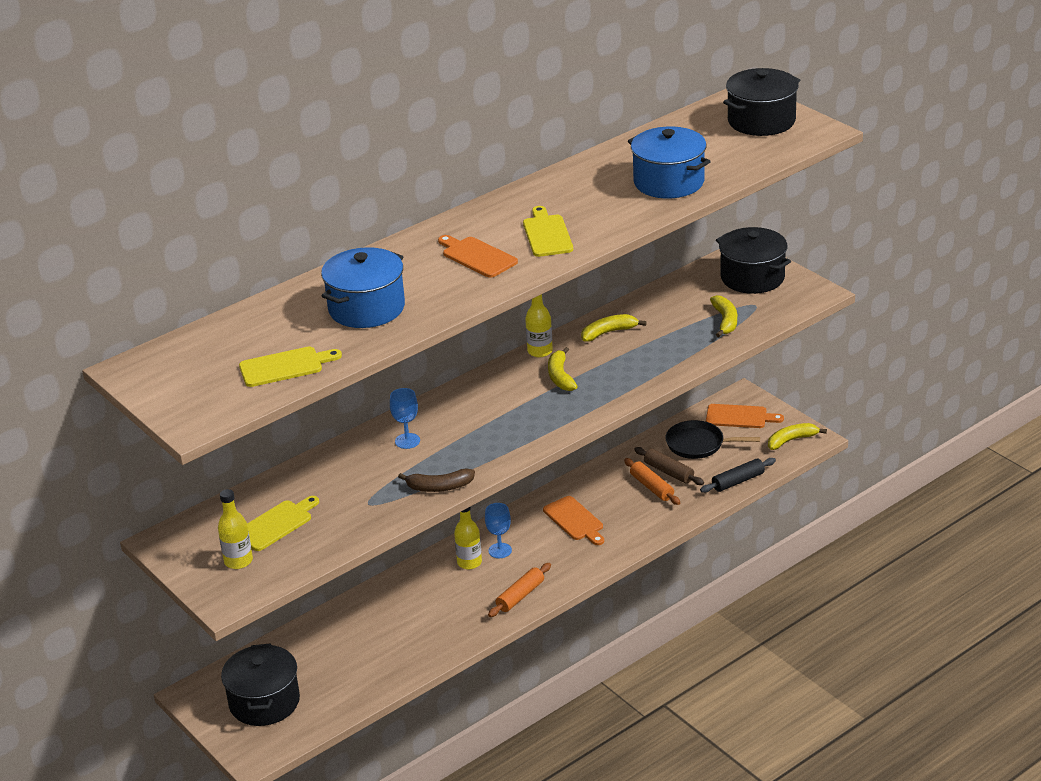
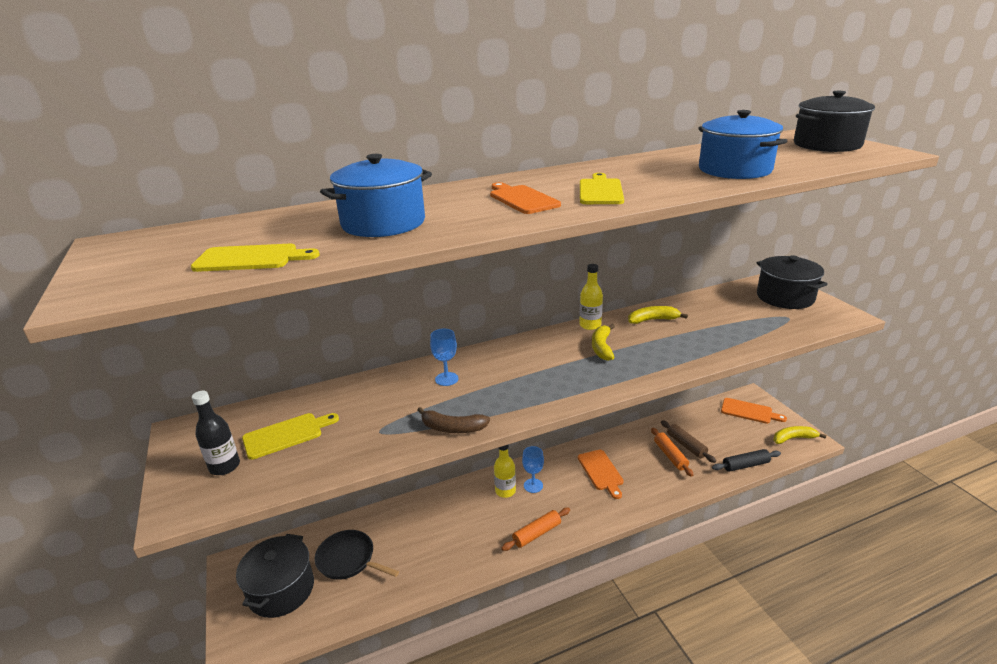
camera: 15 degrees right, 5 degrees down
(238, 561) = (225, 466): yellow bottle -> black bottle
(698, 444) = (713, 427): black pan -> black pan (348, 559)
(725, 321) = (760, 325): yellow banana -> none

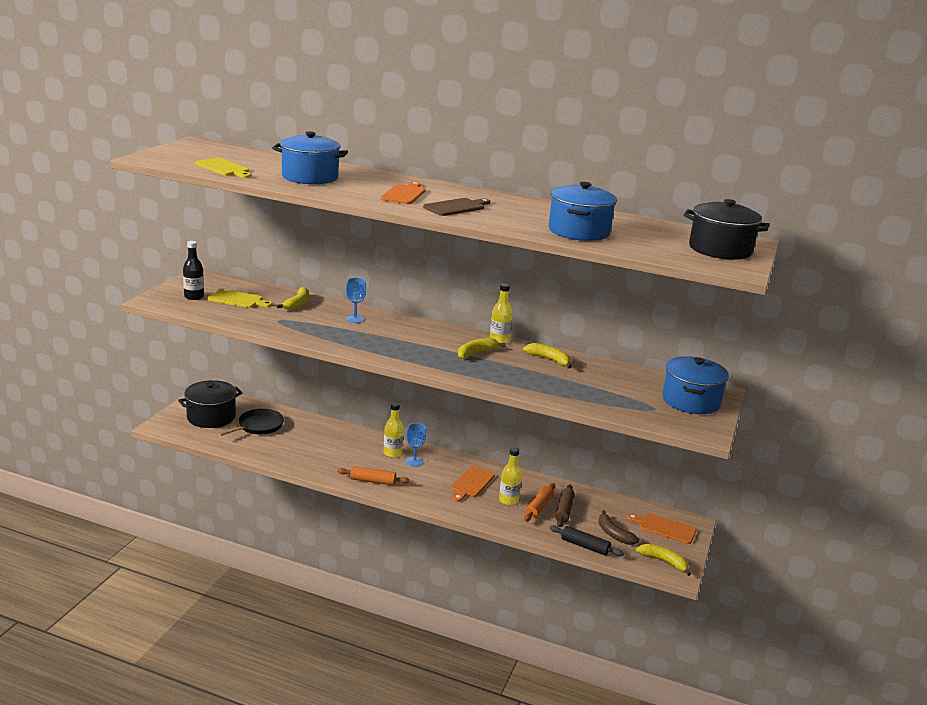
camera: 40 degrees right, 5 degrees down
(348, 559) = (258, 426): black pan -> black pan turned 60 degrees clockwise
(360, 398) = (297, 304): none -> yellow banana
(452, 428) = (311, 337): brown banana -> brown banana (614, 534)
(600, 191) = (456, 207): yellow cutting board -> brown cutting board
(645, 466) = (508, 500): none -> yellow bottle
(749, 411) = (664, 528): orange cutting board -> orange cutting board turned 135 degrees clockwise
(785, 297) = (691, 401): black pot -> blue pot

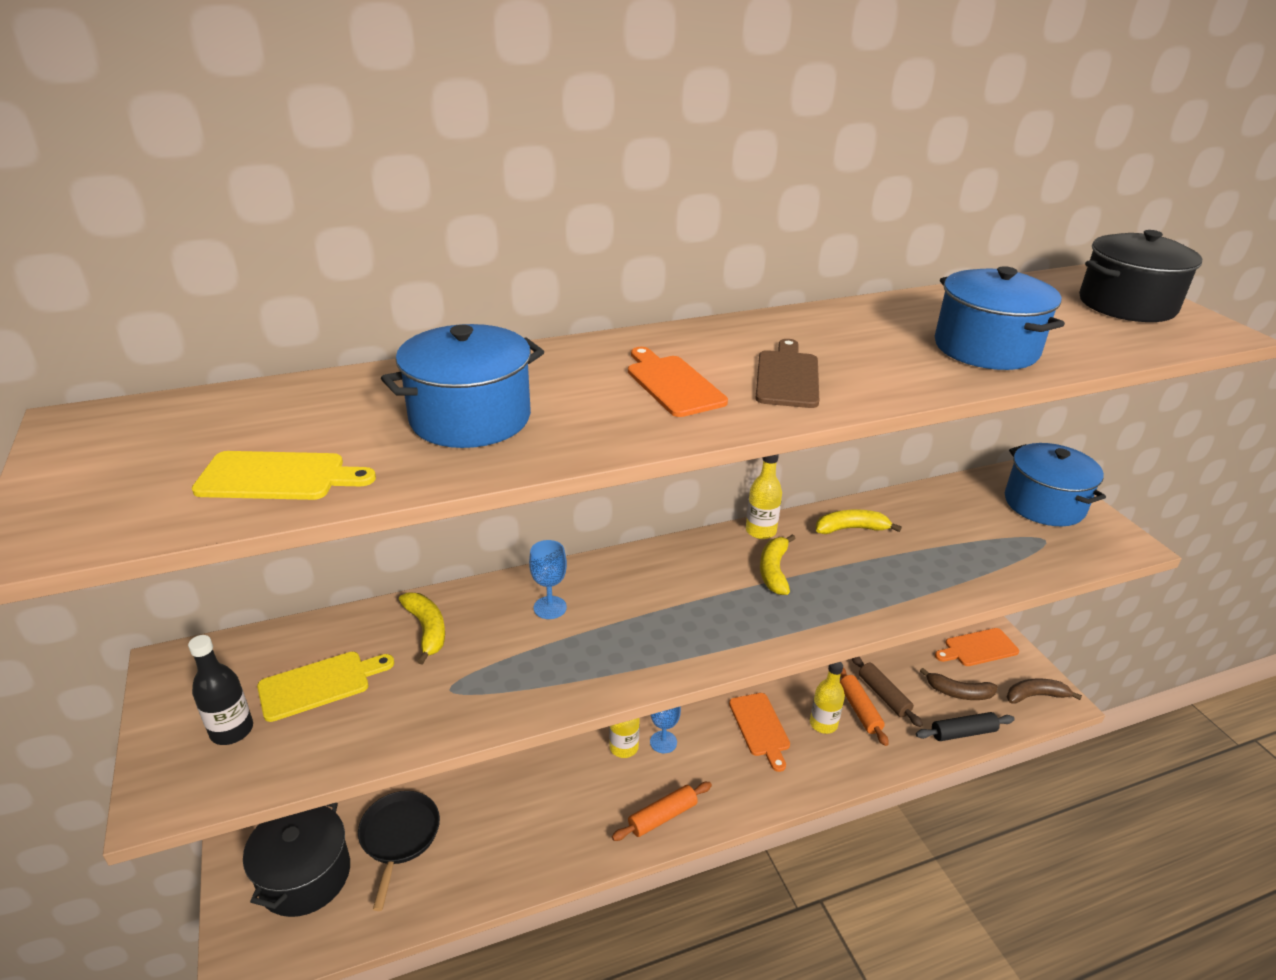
camera: 40 degrees left, 10 degrees up
(663, 562) = (1035, 696): yellow banana -> brown banana

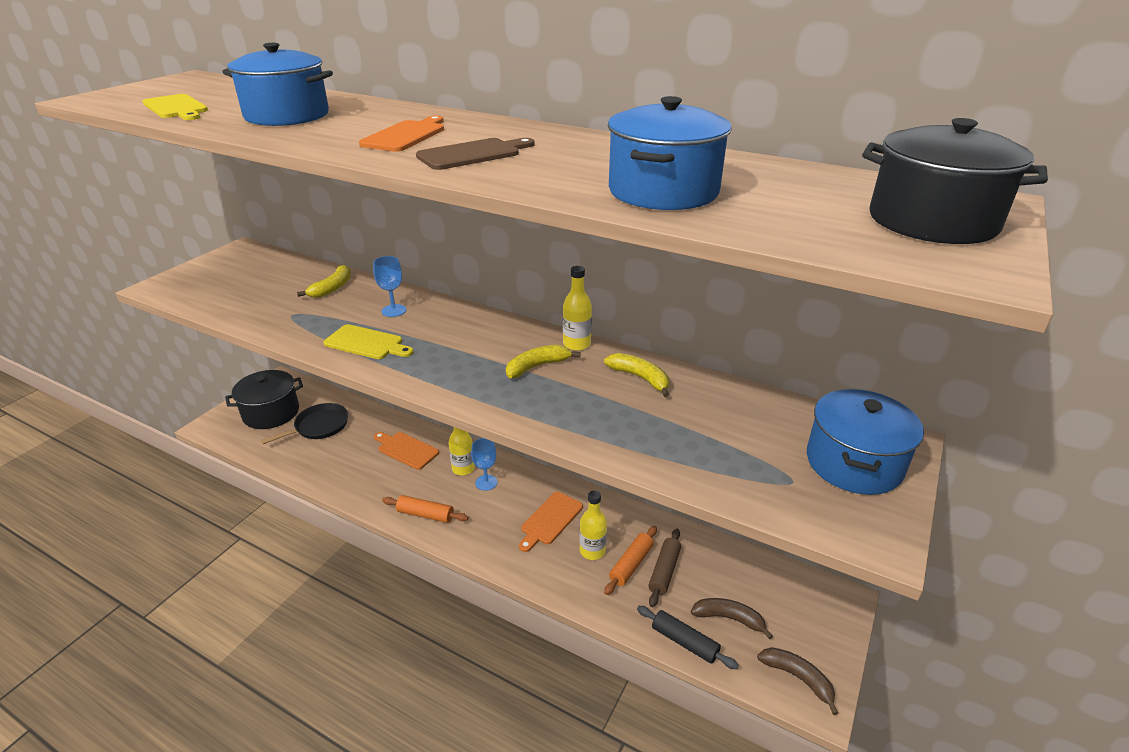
camera: 50 degrees right, 0 degrees up
(232, 730) = (210, 280): black bottle -> none
(320, 684) = (261, 283): yellow cutting board -> yellow cutting board (367, 343)
(958, 692) = (729, 618): brown banana -> brown banana turned 135 degrees clockwise
(978, 648) = (803, 608): orange cutting board -> orange cutting board (406, 449)

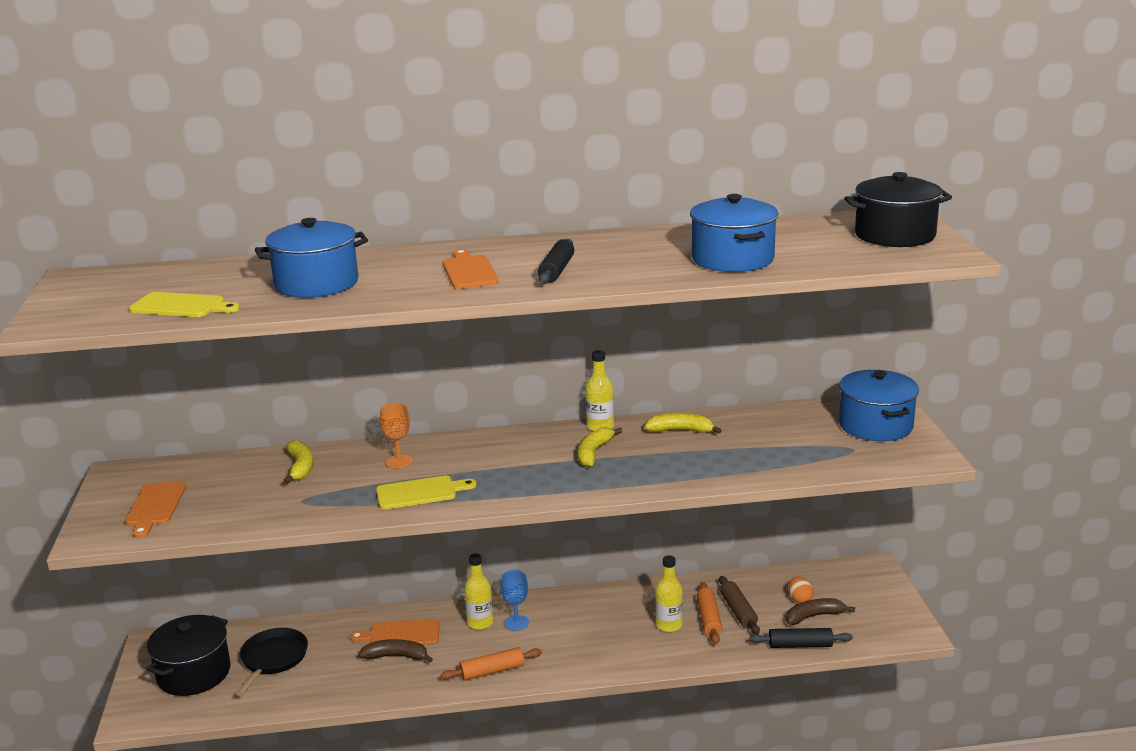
camera: 35 degrees left, 10 degrees down
(394, 310) = (399, 462): blue goblet -> orange goblet
(473, 154) = (557, 270): brown cutting board -> black rolling pin
(550, 520) = (608, 622): orange cutting board -> orange cutting board (155, 507)
(733, 592) = (799, 599): none -> orange egg
(798, 678) = (891, 626): brown banana -> brown banana (396, 656)

